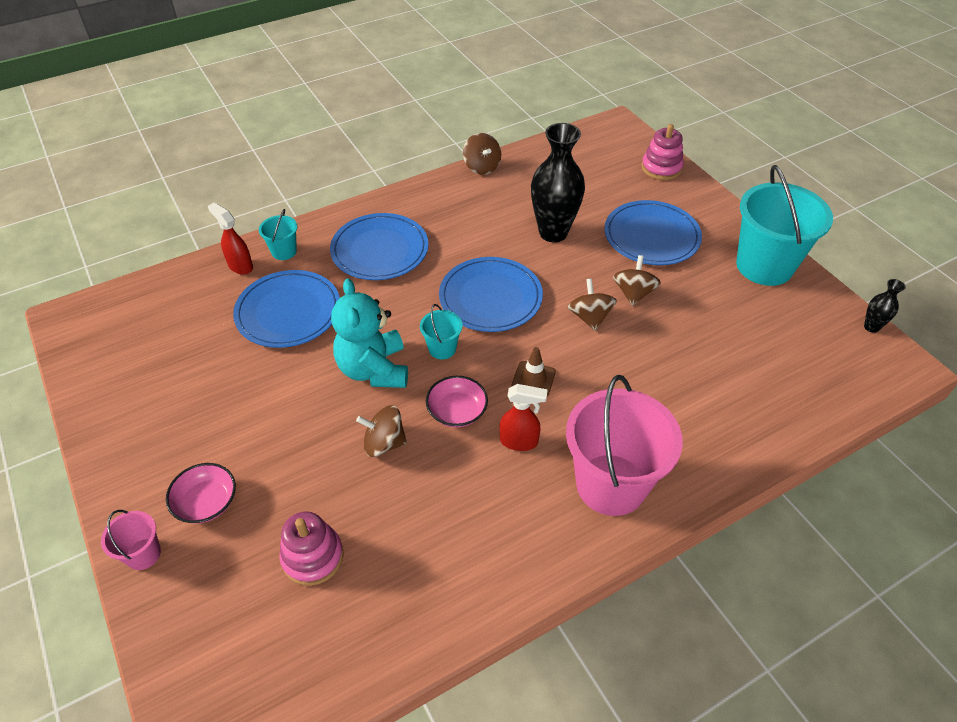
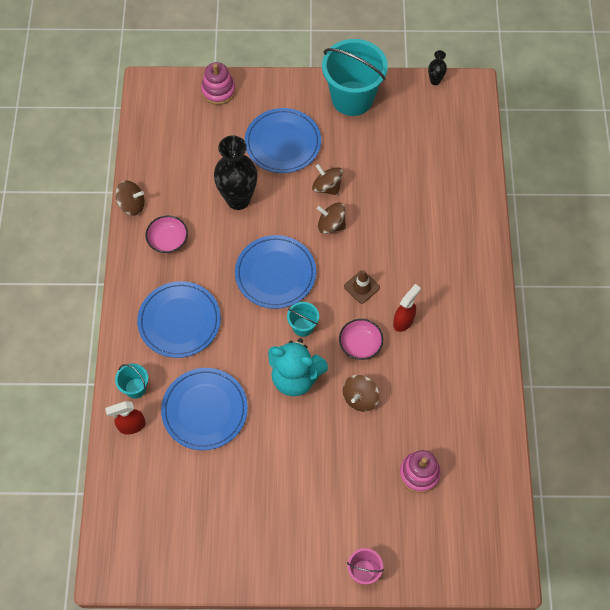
camera: 60 degrees left, 15 degrees up
(206, 502) = (345, 521): pink bowl -> pink bowl (168, 240)
(611, 484) = (460, 290): pink bucket -> none

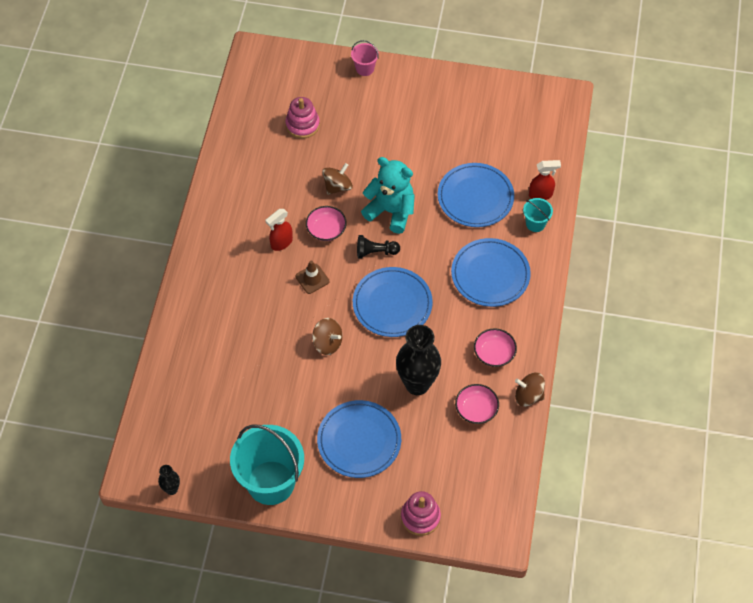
camera: 170 degrees left, 5 degrees down
(180, 185) = (476, 409): none -> pink bowl
(303, 327) = (375, 252): turquoise bucket -> black pawn
(327, 187) = (322, 383): brown spinning top -> none

